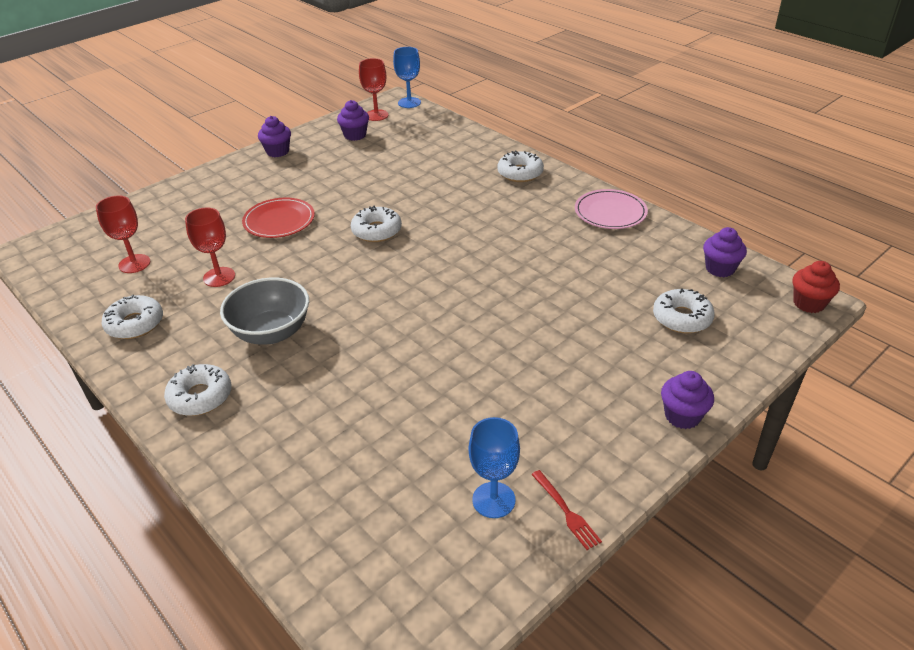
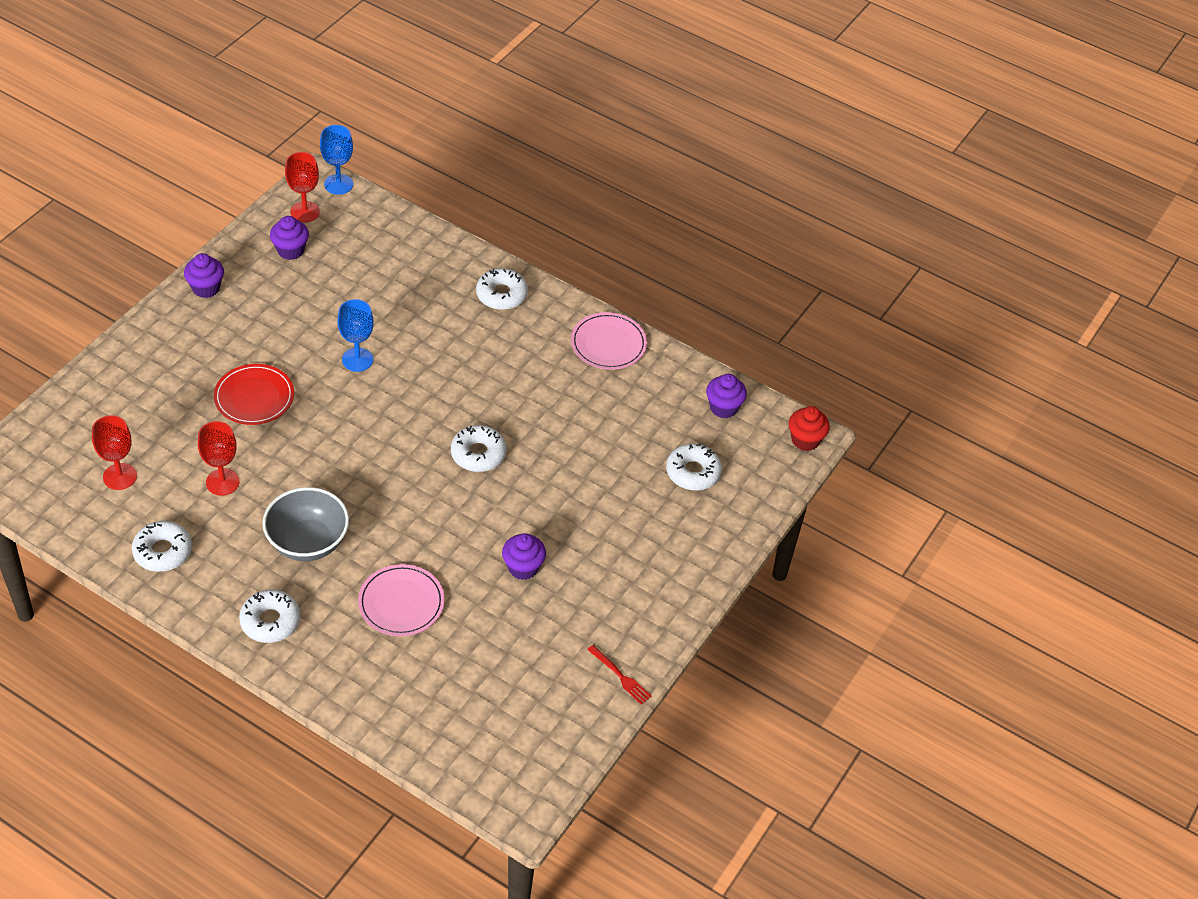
camera: 20 degrees left, 10 degrees up
(340, 397) = (401, 602): none -> pink plate
(376, 231) = (368, 399): white donut -> white donut (478, 454)
(493, 500) = (561, 676): blue goblet -> blue goblet (357, 359)
(682, 416) = (702, 576): purple cupcake -> purple cupcake (523, 567)

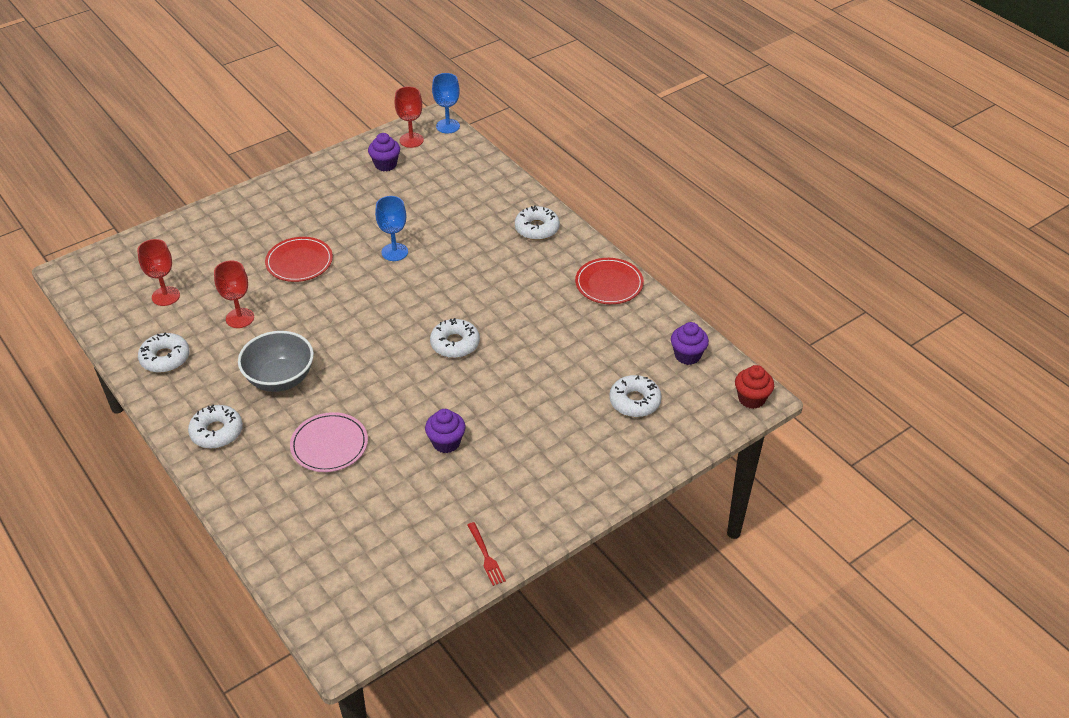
camera: 25 degrees right, 5 degrees down
(206, 288) = (307, 178): purple cupcake -> none
(608, 344) = (609, 283): pink plate -> red plate

